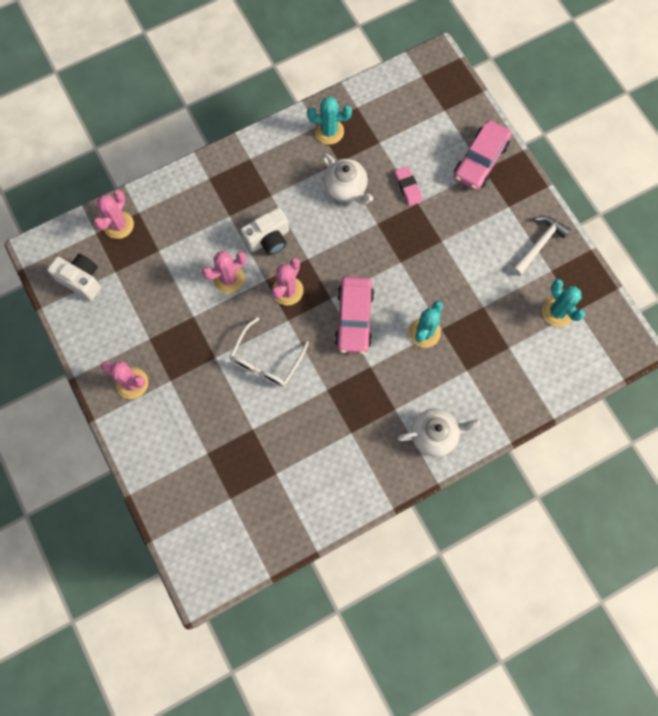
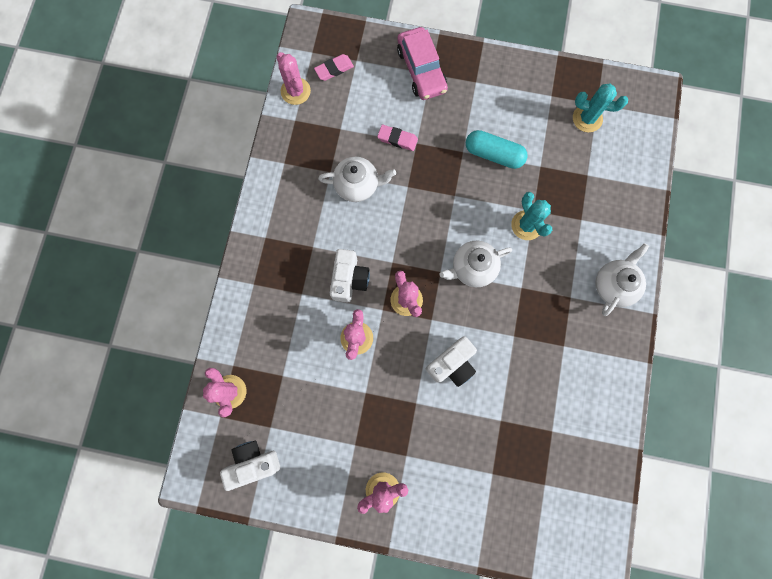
camera: 50 degrees left, 5 degrees up
(266, 360) = (452, 364): white glasses -> white camera
(329, 131) = (297, 158): turquoise cactus -> none
(354, 318) = (472, 268): pink car -> white teapot
(380, 89) = (295, 91): none -> pink cactus
(422, 101) = (334, 69): none -> pink eraser
(460, 265) = (493, 154): none -> turquoise capsule
(539, 244) = (524, 86): white hammer -> none

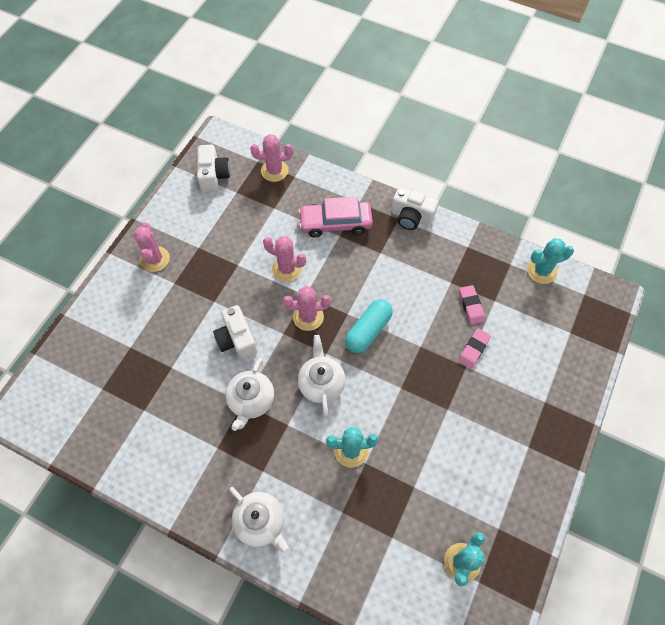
camera: 105 degrees right, 15 degrees down
(295, 91) = (541, 271): pink cactus -> turquoise cactus
(334, 69) = (562, 309): pink eraser -> pink eraser (471, 306)
(349, 279) = (341, 275): white camera -> white camera (411, 217)
(357, 185) = (432, 302): white teapot -> white teapot (251, 401)
(421, 70) = (550, 393): pink car -> pink car (335, 223)
(493, 154) = (437, 440): turquoise capsule -> turquoise capsule (368, 331)

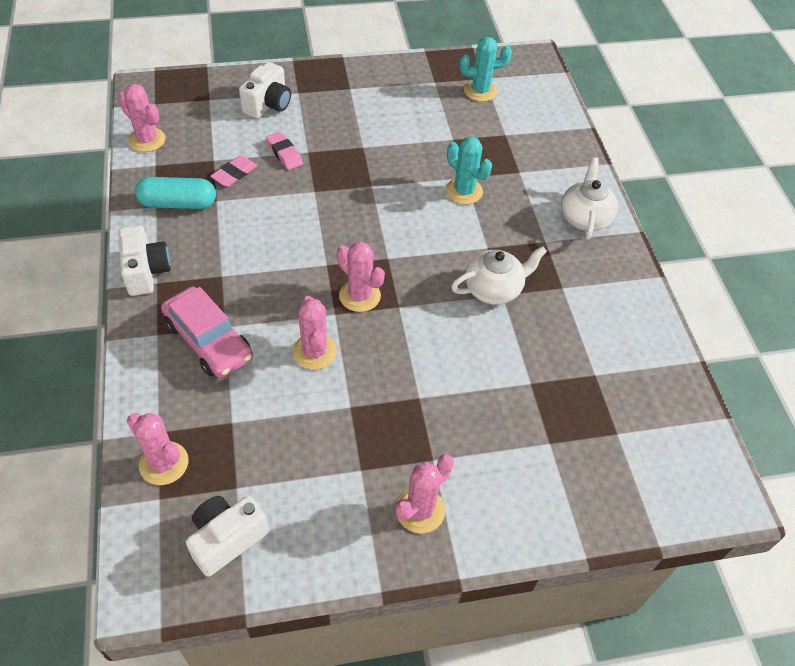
camera: 130 degrees left, 10 degrees down
(236, 340) = (444, 343): white camera -> white camera (268, 105)
(321, 383) = (423, 244): white teapot -> none
(368, 331) = (332, 238): turquoise capsule -> turquoise capsule (178, 203)
(473, 349) = (284, 153): pink eraser -> pink eraser turned 60 degrees clockwise
(541, 271) = (147, 140): turquoise cactus -> pink cactus

